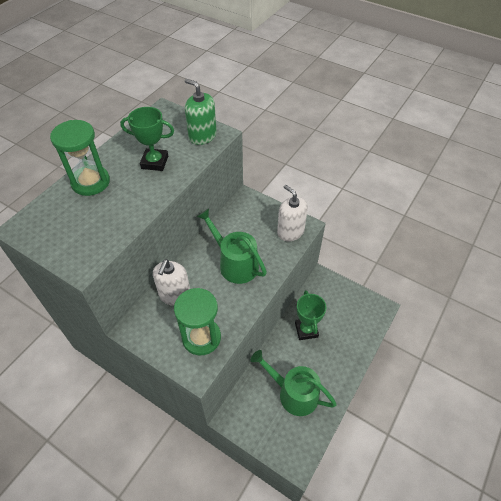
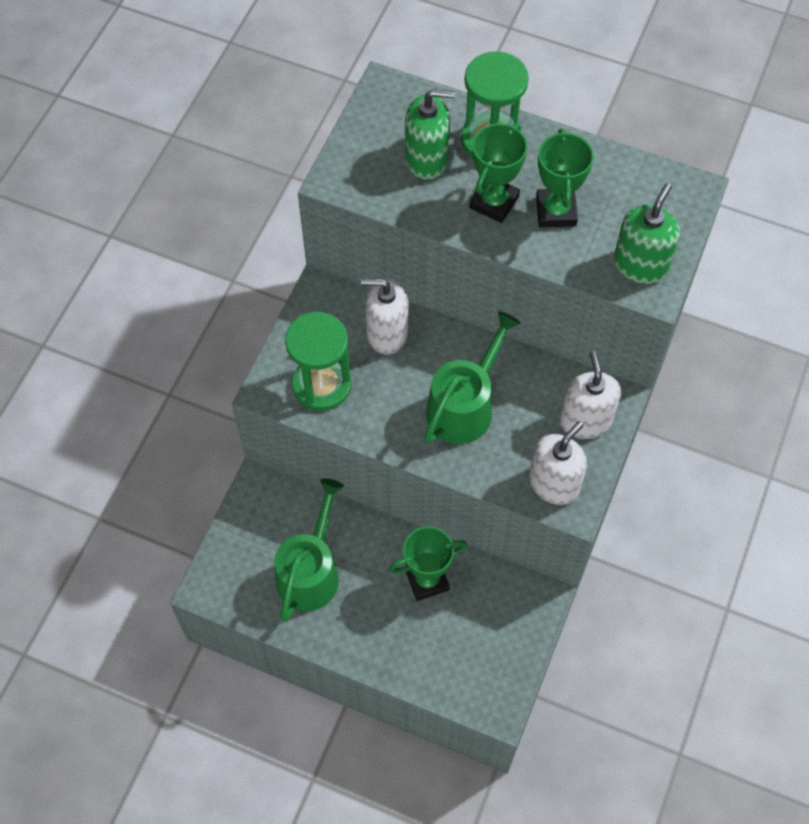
camera: 80 degrees right, 10 degrees up
(89, 214) = (427, 159): none -> green soap dispenser
(136, 187) = (494, 202): none -> green trophy
(256, 212) = (585, 421): none -> white soap dispenser

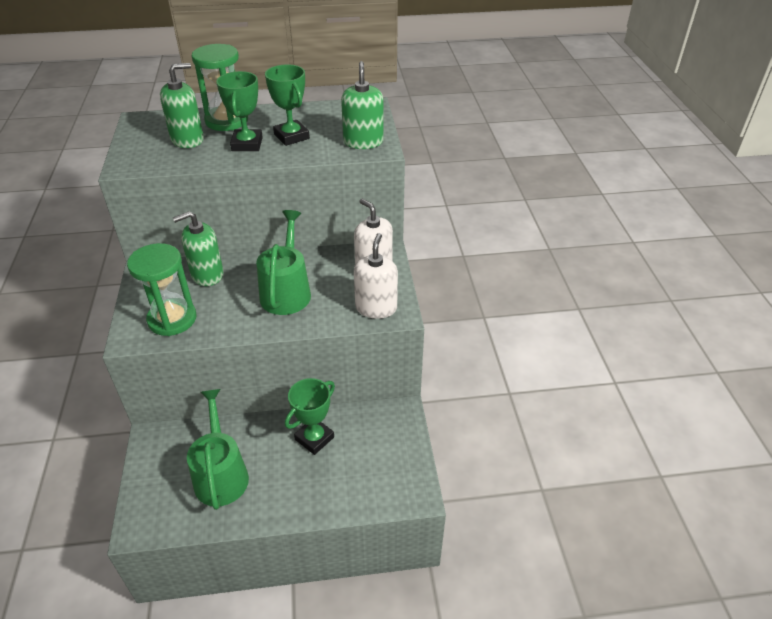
camera: 30 degrees left, 20 degrees down
(387, 333) = (207, 274): white soap dispenser -> green soap dispenser

